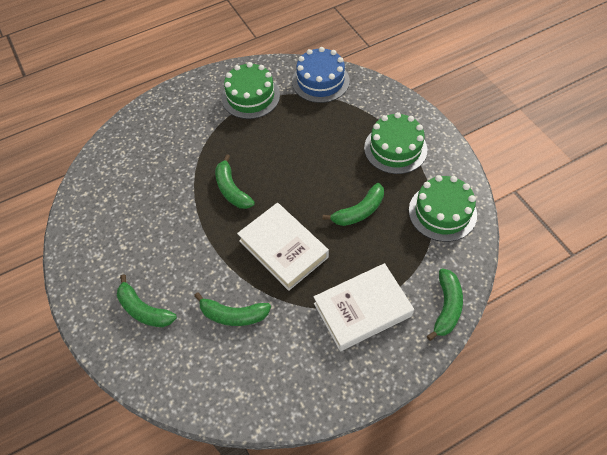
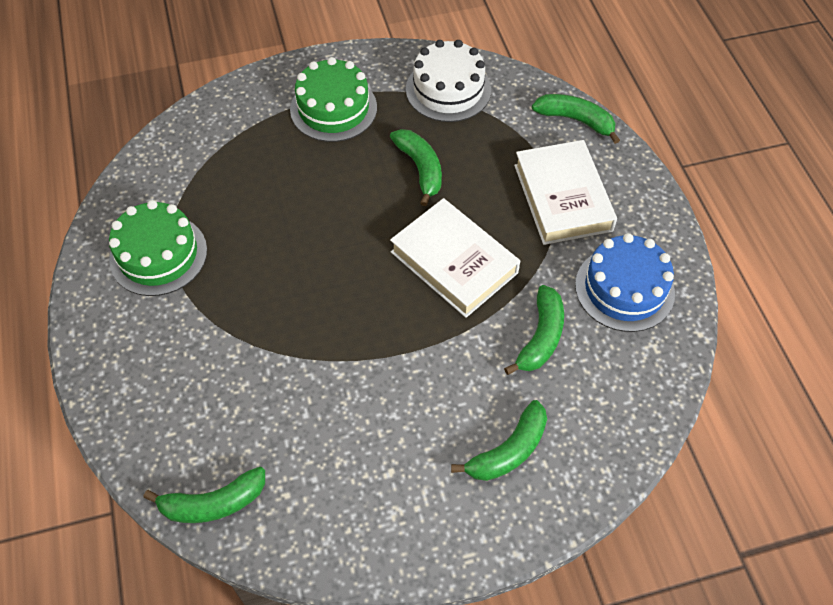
camera: 80 degrees left, 0 degrees up
(232, 189) = (332, 308): green banana -> green banana (213, 503)
(283, 249) = (454, 262): white book -> white book turned 75 degrees clockwise
(320, 81) = (171, 161): blue cake -> blue cake (624, 288)
(442, 212) = (448, 89): green cake -> white cake

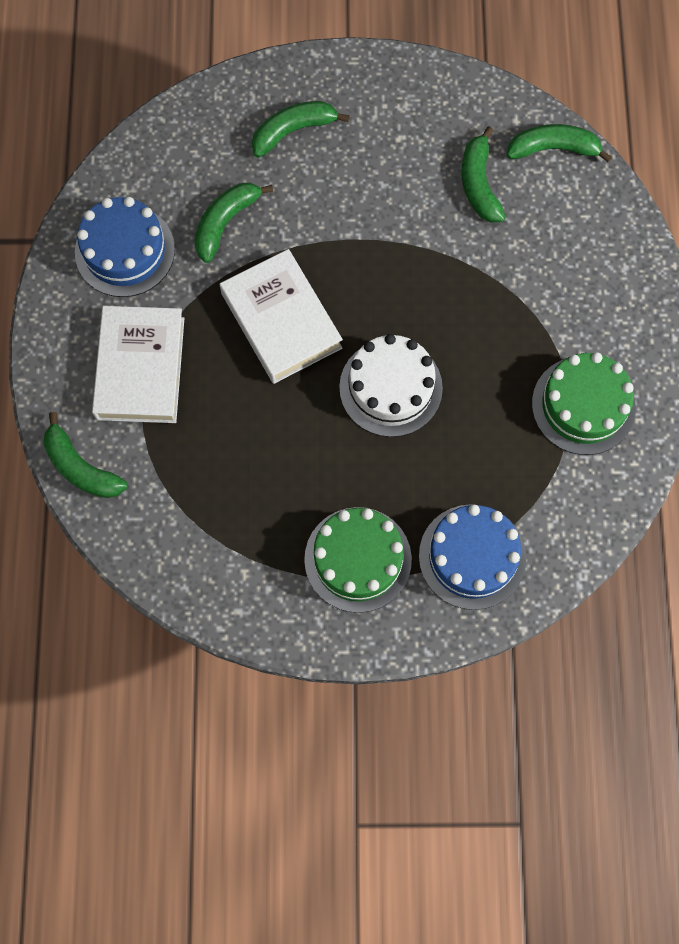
camera: 165 degrees left, 15 degrees up
(242, 128) = (472, 556): none -> blue cake
(420, 169) = (280, 445): green banana -> green banana (479, 184)
(448, 89) = (212, 553): white cake -> white cake (390, 387)

